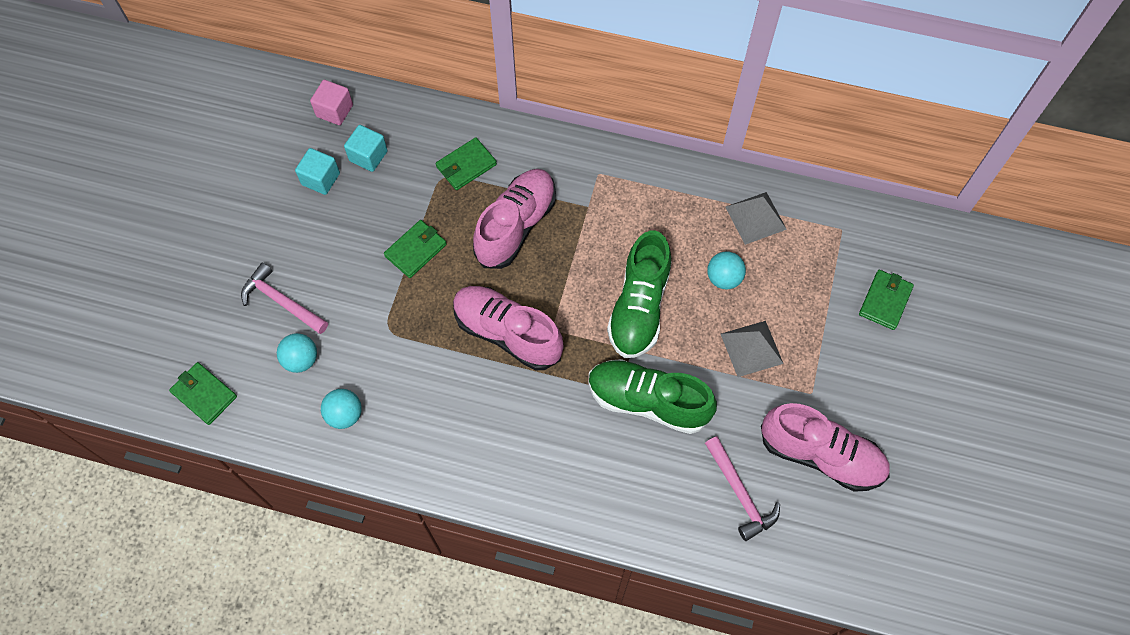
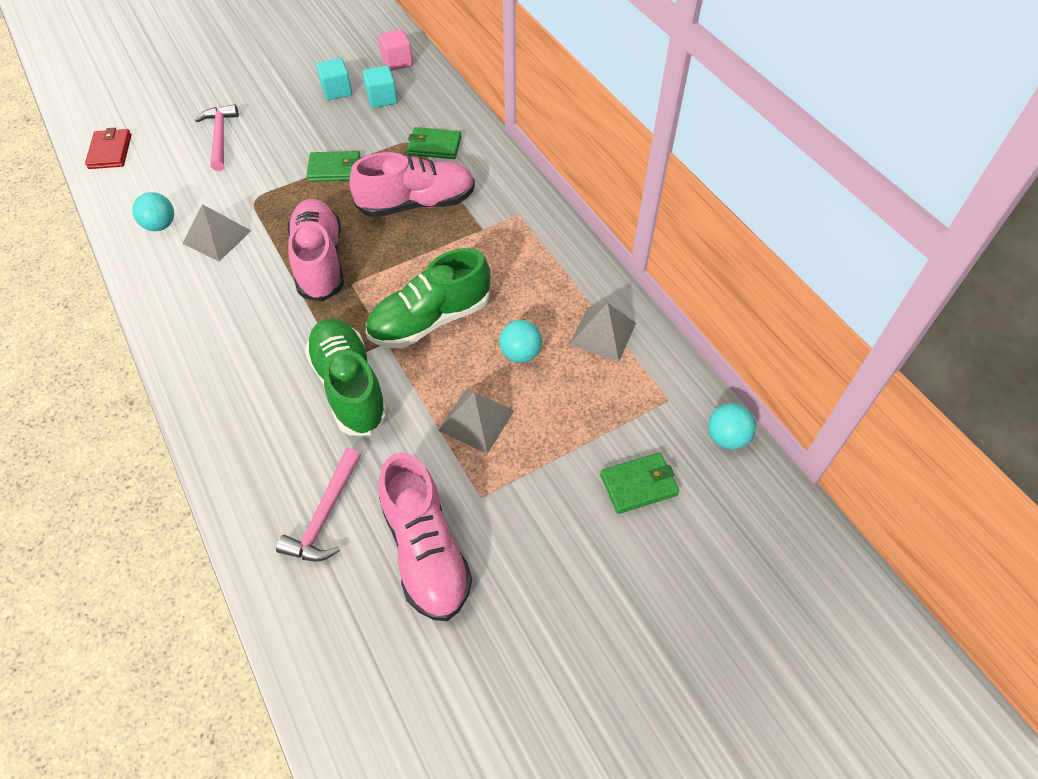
camera: 45 degrees right, 10 degrees down
(204, 394) = (110, 151): green wallet -> red wallet
(301, 360) = (183, 176): turquoise ball -> turquoise ball (726, 437)
(403, 384) = (217, 237): none -> grey pyramid

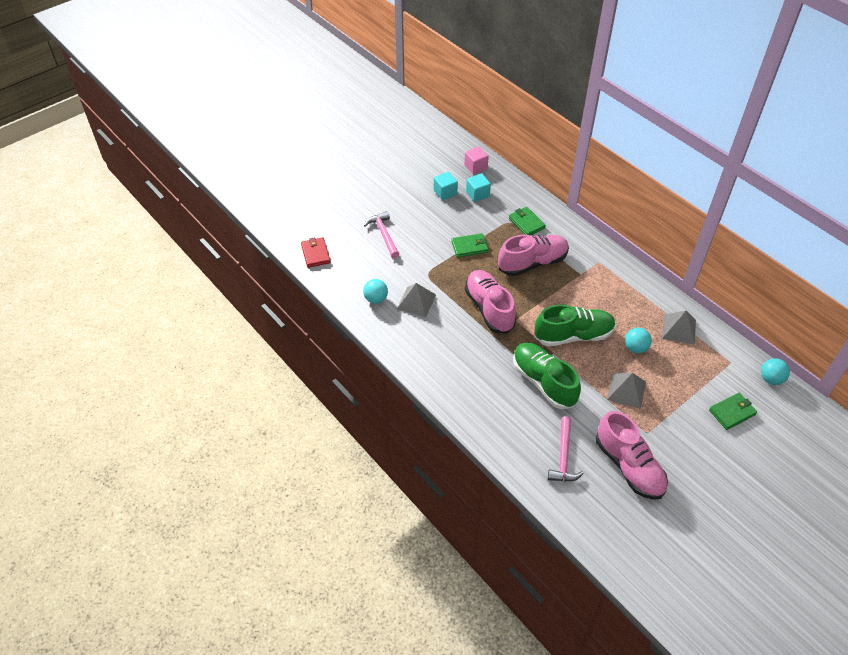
camera: 10 degrees left, 5 degrees down
(430, 320) = (573, 335): green shoe -> green shoe turned 150 degrees counterclockwise
(434, 146) = (526, 223): green wallet -> green wallet turned 60 degrees clockwise

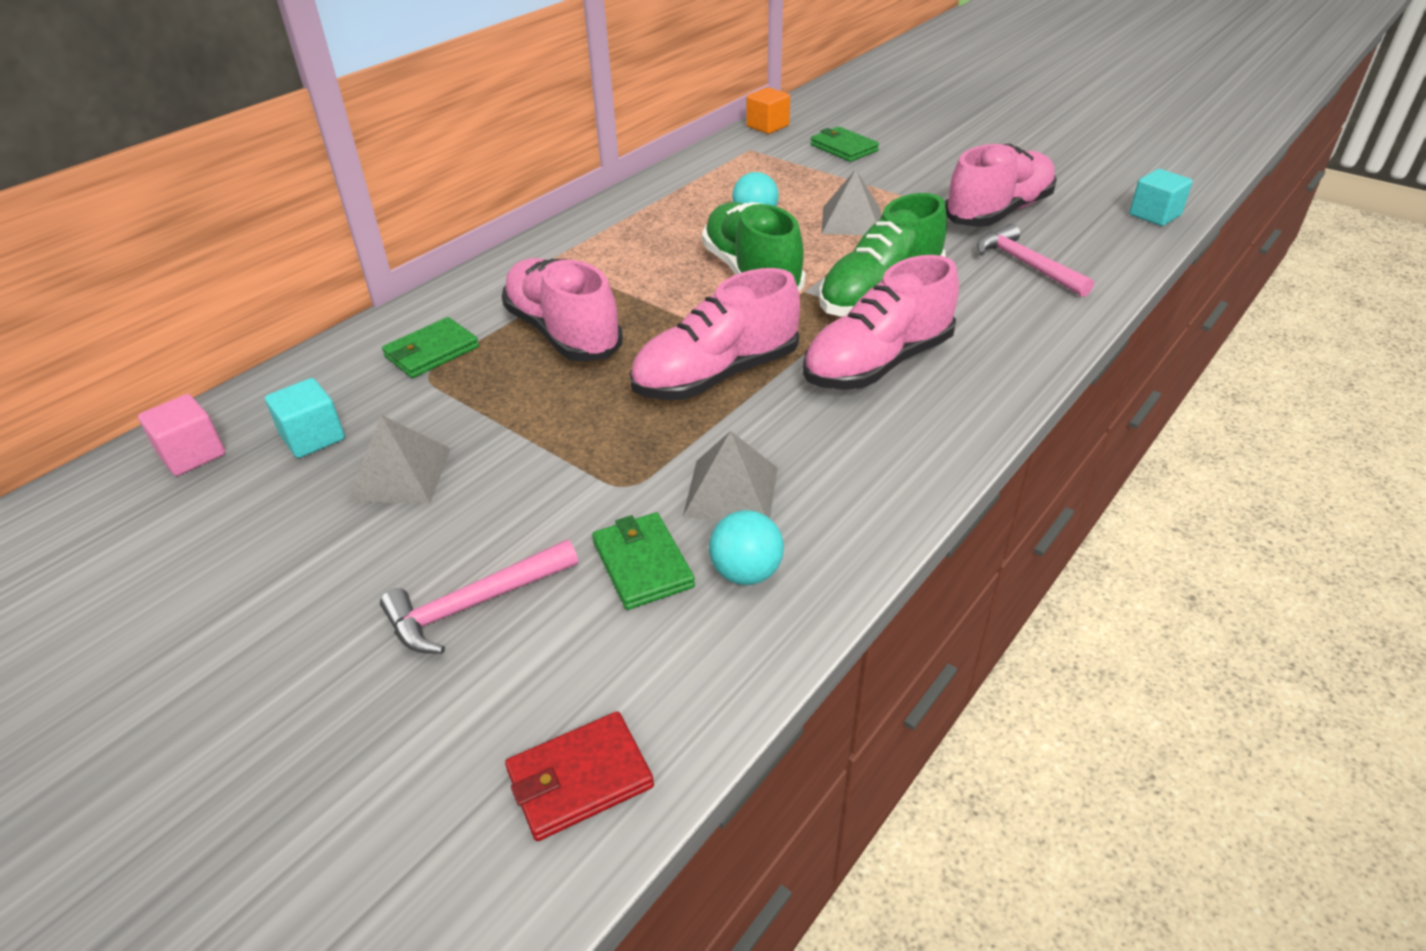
camera: 100 degrees left, 10 degrees down
(445, 192) = (293, 499): turquoise cube -> turquoise cube (1154, 215)
(469, 247) = (518, 427): green wallet -> green wallet (643, 564)
(485, 365) = (877, 364): none -> pink shoe
(563, 456) = (1026, 265): pink hammer -> pink hammer turned 120 degrees counterclockwise
(678, 329) = (697, 186): grey pyramid -> grey pyramid (400, 474)
(771, 379) = (767, 126): turquoise ball -> orange cube

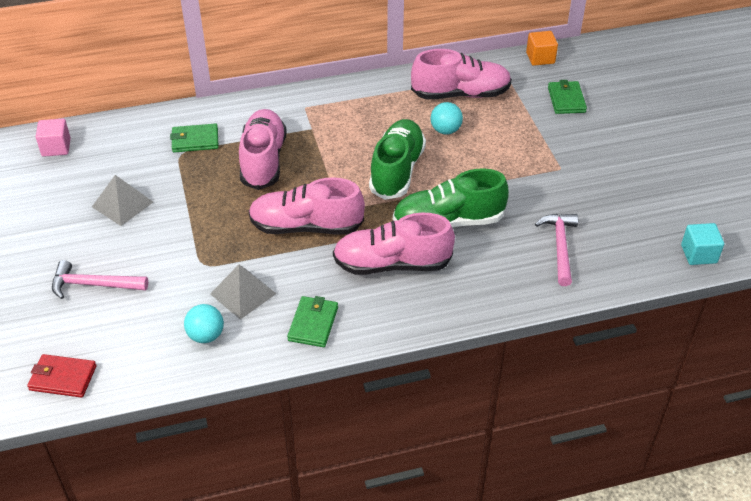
camera: 35 degrees right, 5 degrees up
(313, 437) = (106, 164): turquoise cube -> none
(643, 564) = (171, 306): green wallet -> green wallet (313, 323)
(851, 221) = (498, 161): grey pyramid -> none
(998, 212) = (597, 200): pink shoe -> pink shoe (460, 94)

